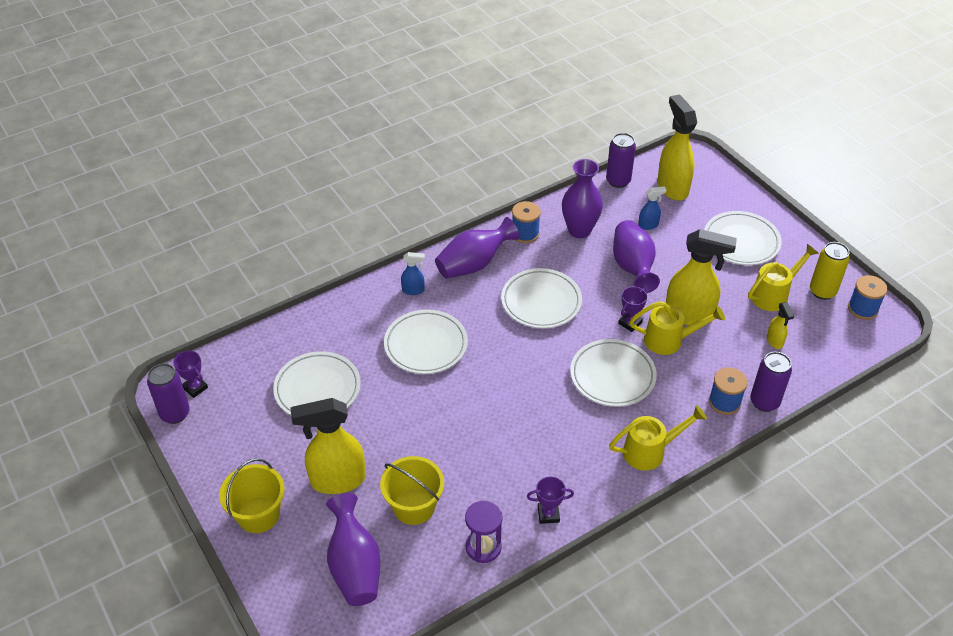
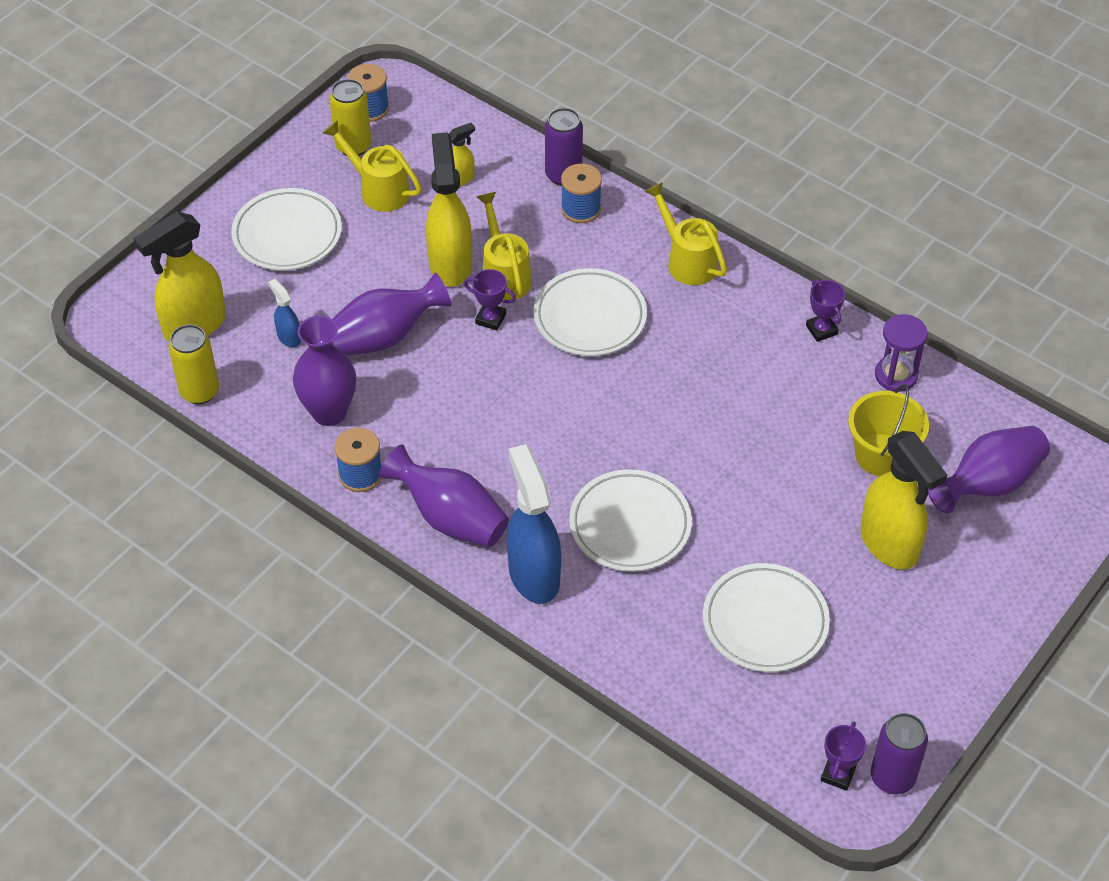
camera: 110 degrees left, 5 degrees up
(258, 515) = (981, 607): yellow bucket -> none
(413, 290) = (533, 574): blue spray bottle -> blue spray bottle, size x2.13
(541, 302) = (492, 420): white plate -> none
(618, 181) = (199, 391): purple can -> yellow can

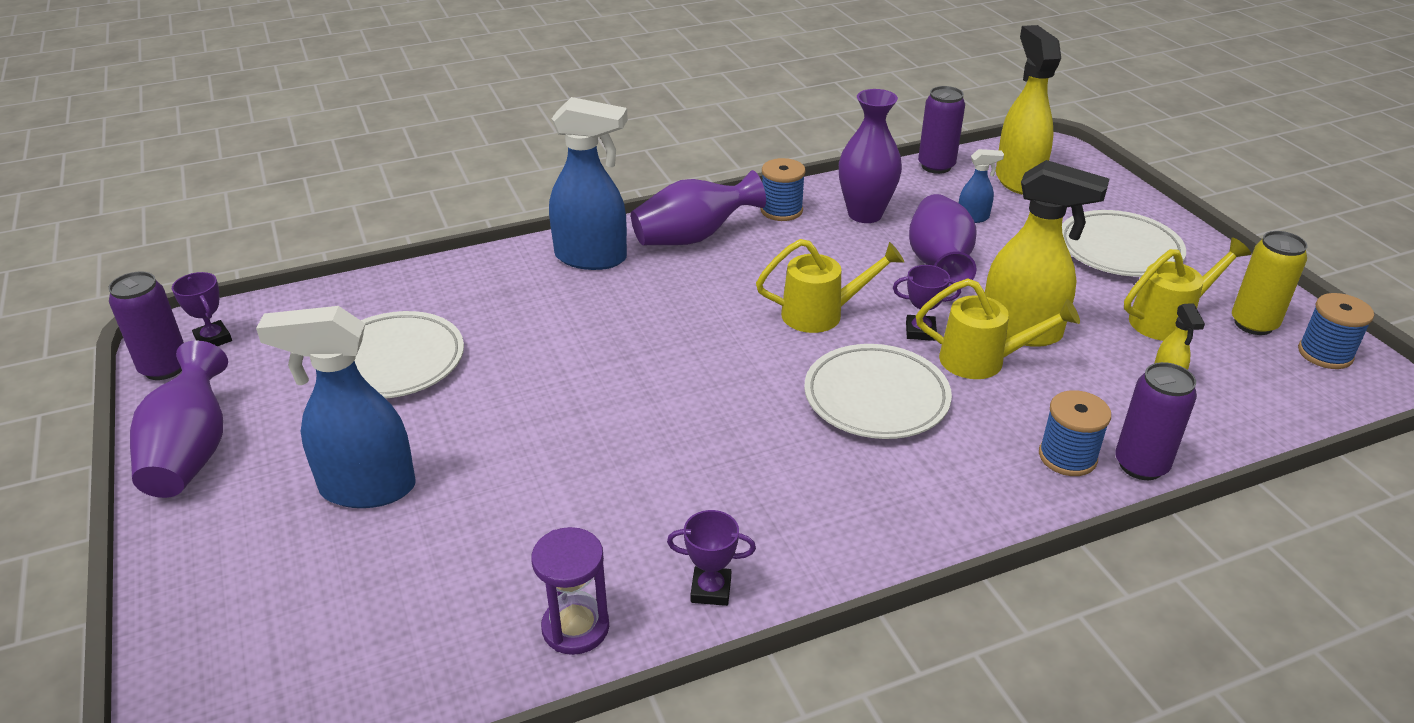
camera: 120 degrees right, 15 degrees down
(199, 391) = (936, 166): yellow can -> purple can
(490, 319) = (920, 331): purple trophy -> purple trophy turned 45 degrees clockwise
(630, 525) = (585, 325): white plate -> none
(687, 260) = (920, 514): yellow watering can -> yellow watering can (821, 314)
(881, 455) = (477, 545): yellow bucket -> none
(889, 544) = (366, 488): yellow spray bottle -> blue spray bottle
(988, 484) = (335, 625): purple vase -> purple vase (191, 452)

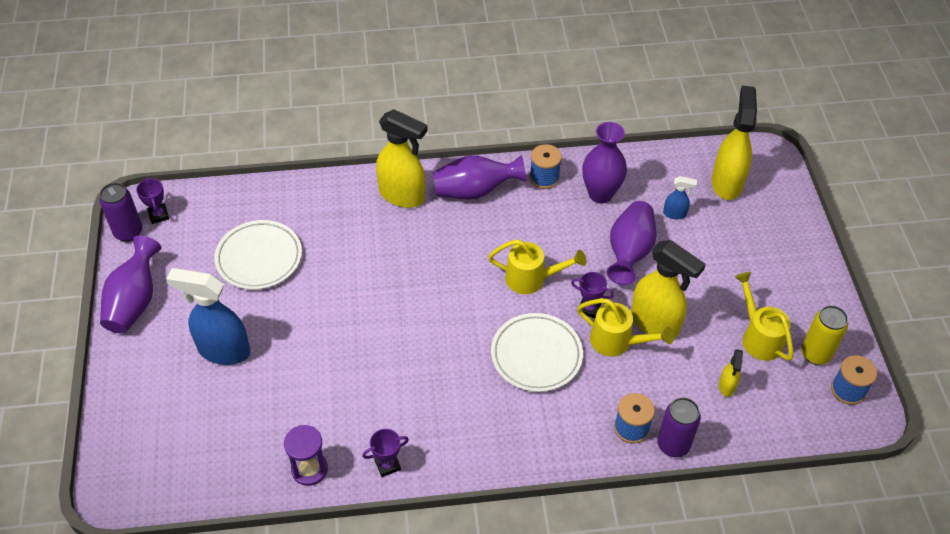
camera: 15 degrees right, 15 degrees up
(592, 258) = (402, 196): blue spray bottle -> yellow spray bottle
(711, 590) = (387, 465): purple trophy -> purple trophy turned 45 degrees counterclockwise
(936, 166) = (674, 156): purple can -> none
(1119, 250) = (762, 267): white plate -> none
(1168, 320) = (759, 337): yellow watering can -> yellow watering can turned 105 degrees counterclockwise

